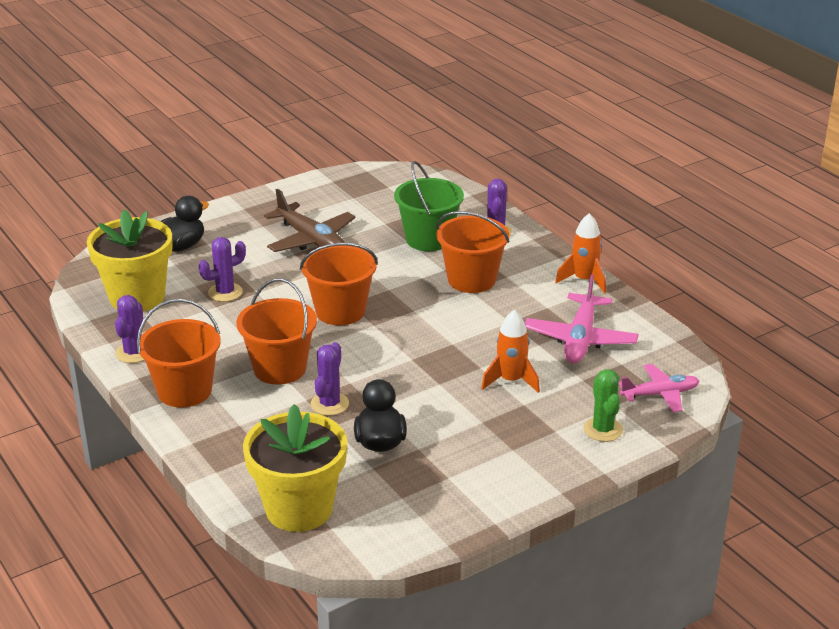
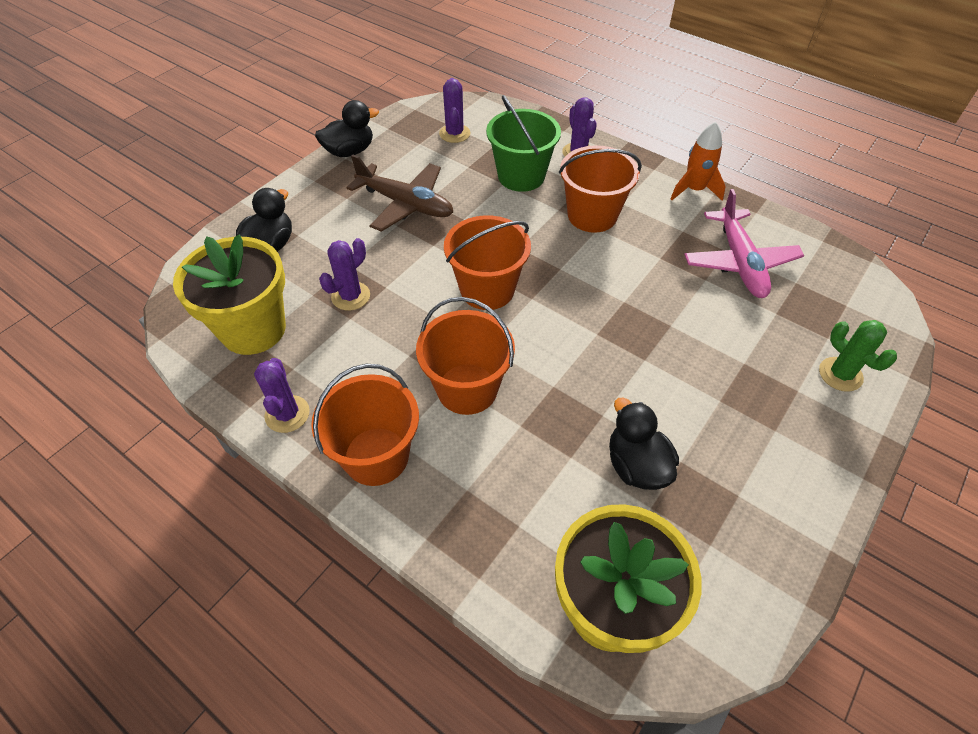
camera: 20 degrees left, 20 degrees up
(287, 192) = (349, 151): none -> black duck
(329, 404) = (550, 425): purple cactus -> purple cactus (454, 133)
(511, 381) = (712, 335): orange rocket -> none
(660, 394) = (857, 311): pink plane -> none

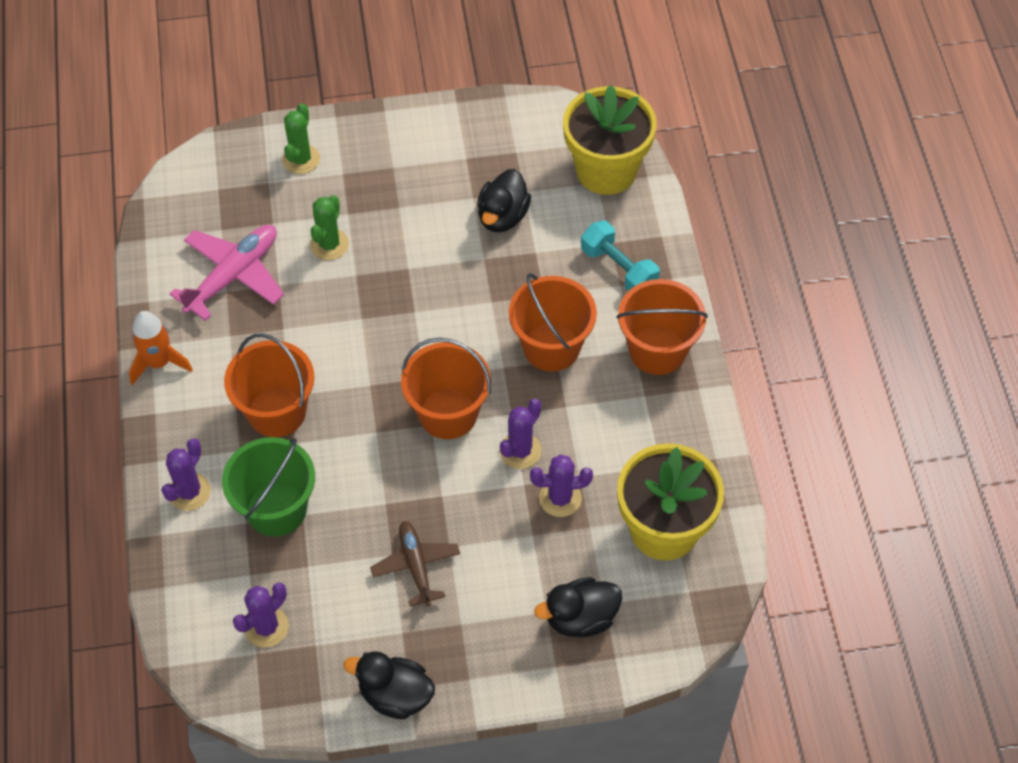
camera: 135 degrees left, 5 degrees up
(287, 414) = (693, 429): purple cactus -> purple cactus (520, 451)
(406, 204) = (416, 565): brown plane -> brown plane, size x0.66
(484, 504) = (618, 269): none -> turquoise dumbbell
(719, 330) = (329, 244): none -> green cactus

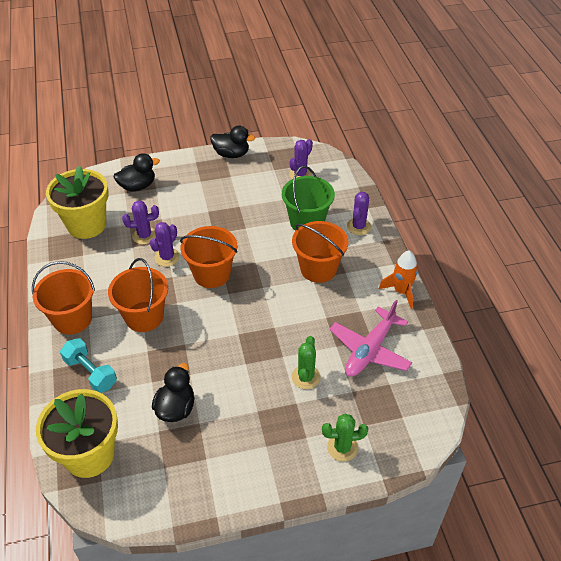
camera: 175 degrees right, 10 degrees down
(301, 159) = (342, 447): green cactus -> green cactus turned 75 degrees clockwise
(416, 565) = (225, 202): brown plane -> none

